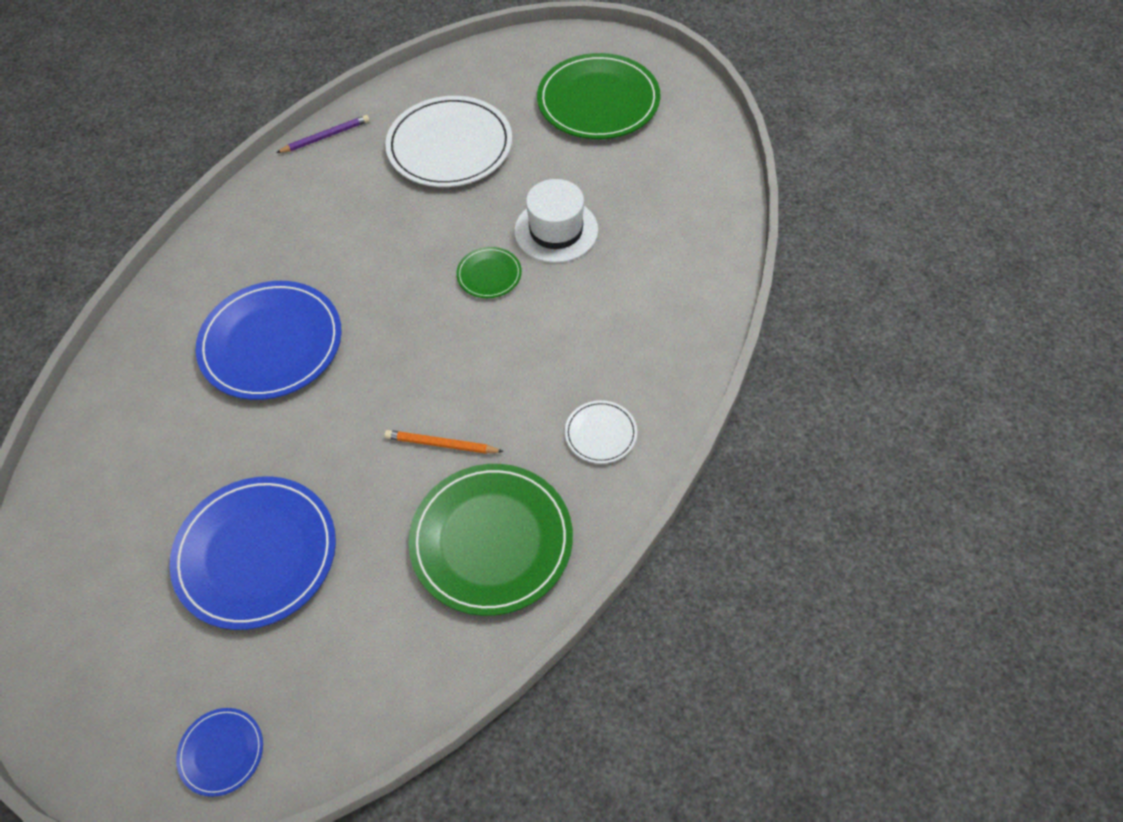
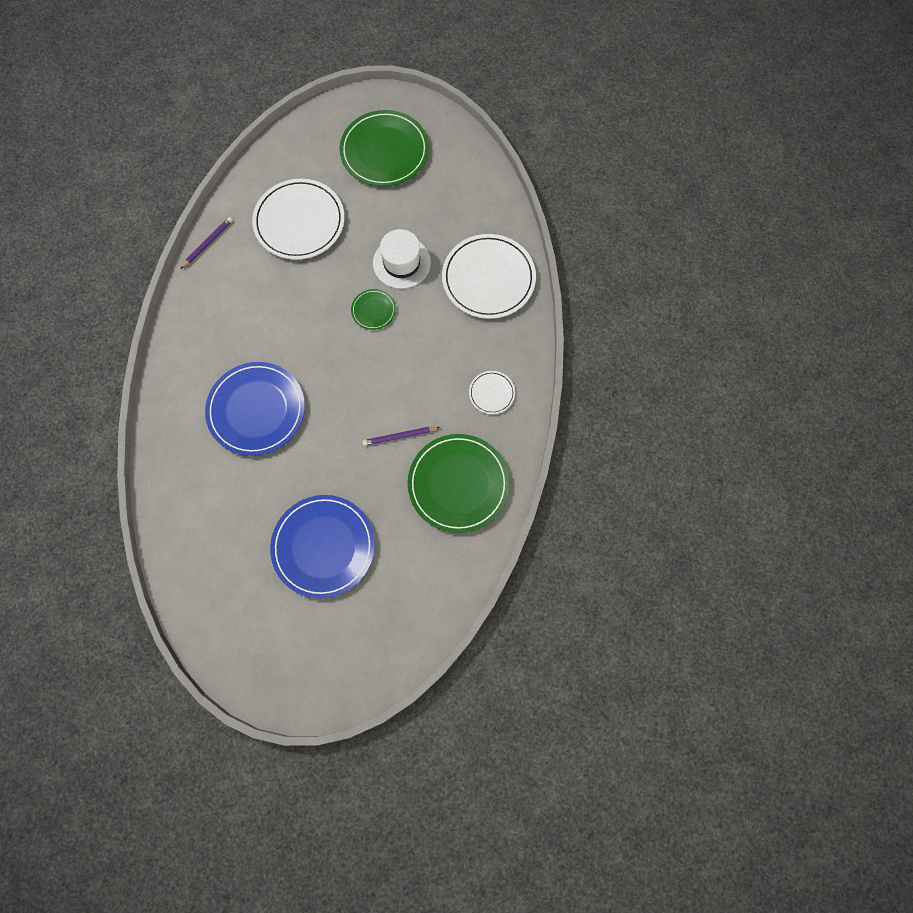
camera: 25 degrees left, 15 degrees up
(221, 752) = (366, 663): blue plate -> none
(441, 444) = (400, 436): orange pencil -> purple pencil
(666, 285) = (488, 278): none -> white plate

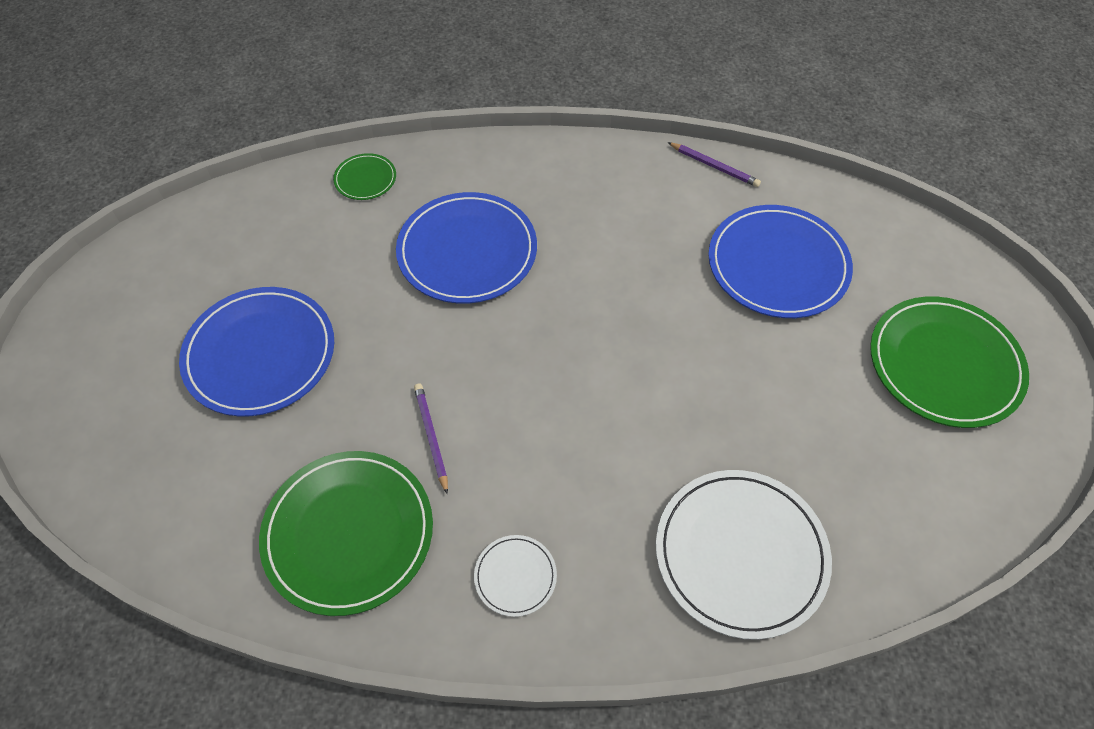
camera: 85 degrees right, 15 degrees down
(299, 222) = (777, 265): white plate -> blue plate
(373, 310) = (645, 378): green plate -> green plate (365, 179)
(401, 262) = (740, 410): white hat -> none

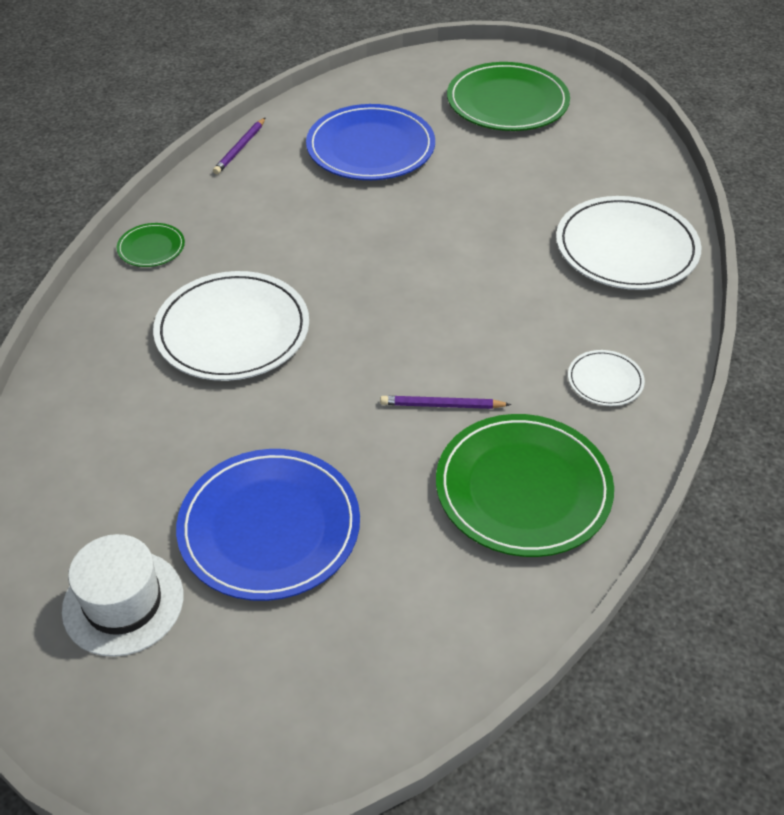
camera: 70 degrees left, 10 degrees down
(173, 290) = (123, 602): none -> white hat
(365, 179) = (73, 389): green plate -> green plate (151, 248)
(467, 251) = (232, 330): blue plate -> white plate
(714, 166) = (240, 148): purple pencil -> purple pencil turned 150 degrees clockwise

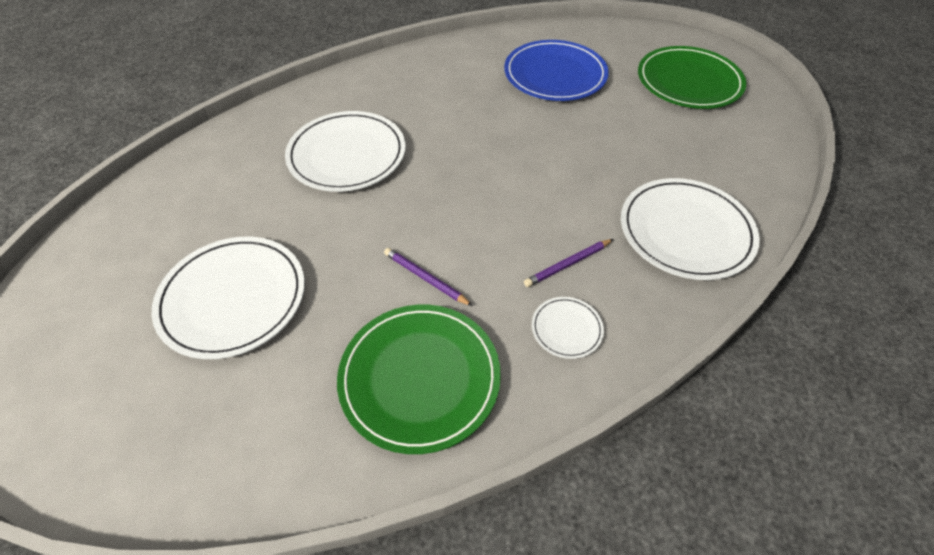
camera: 35 degrees right, 5 degrees up
(123, 602) = (108, 295): white hat -> none
(151, 248) = (355, 81): green plate -> none
(240, 148) = (469, 42): purple pencil -> purple pencil (568, 264)
(269, 527) = (233, 298): blue plate -> white plate

